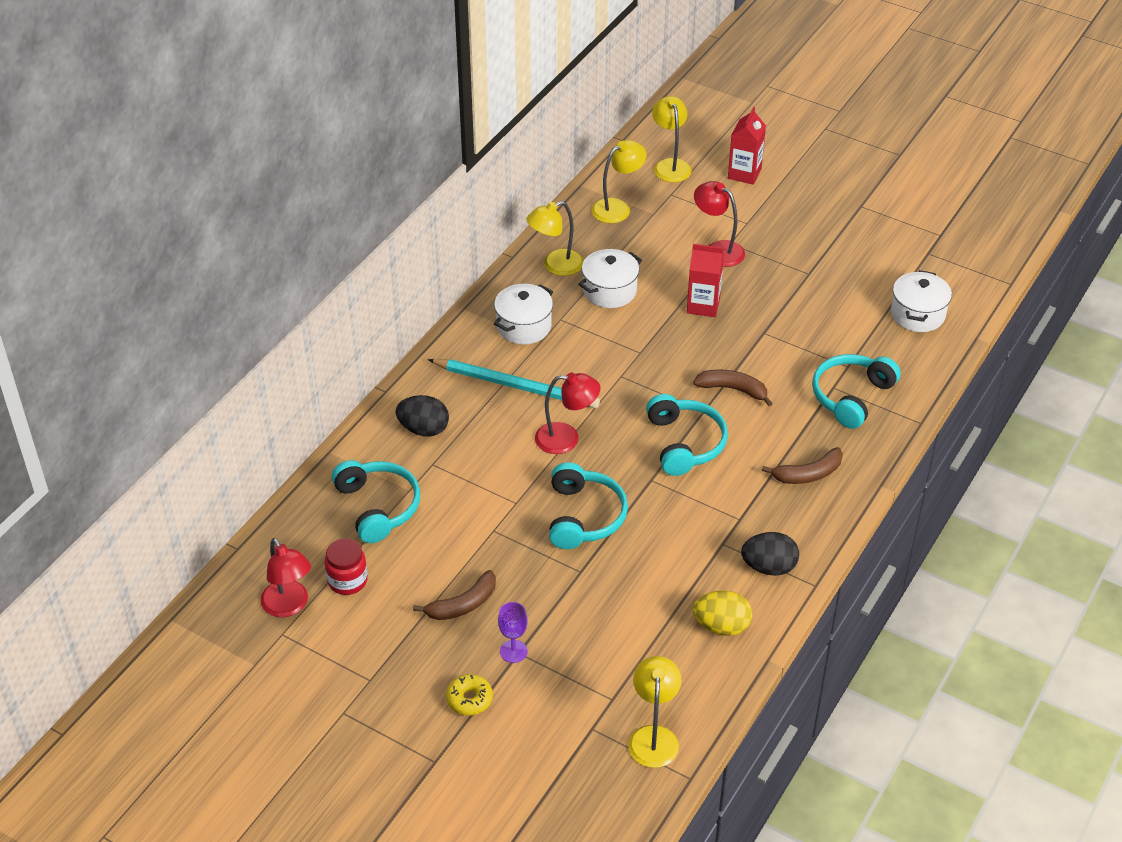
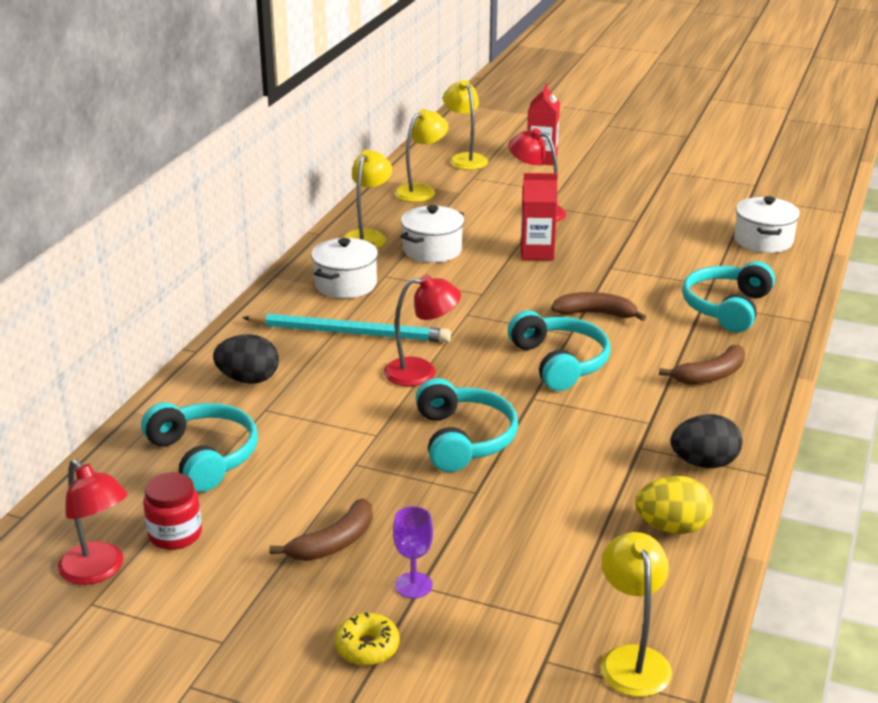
camera: 10 degrees left, 15 degrees down
(555, 266) = (368, 236): yellow lamp -> yellow lamp turned 150 degrees clockwise

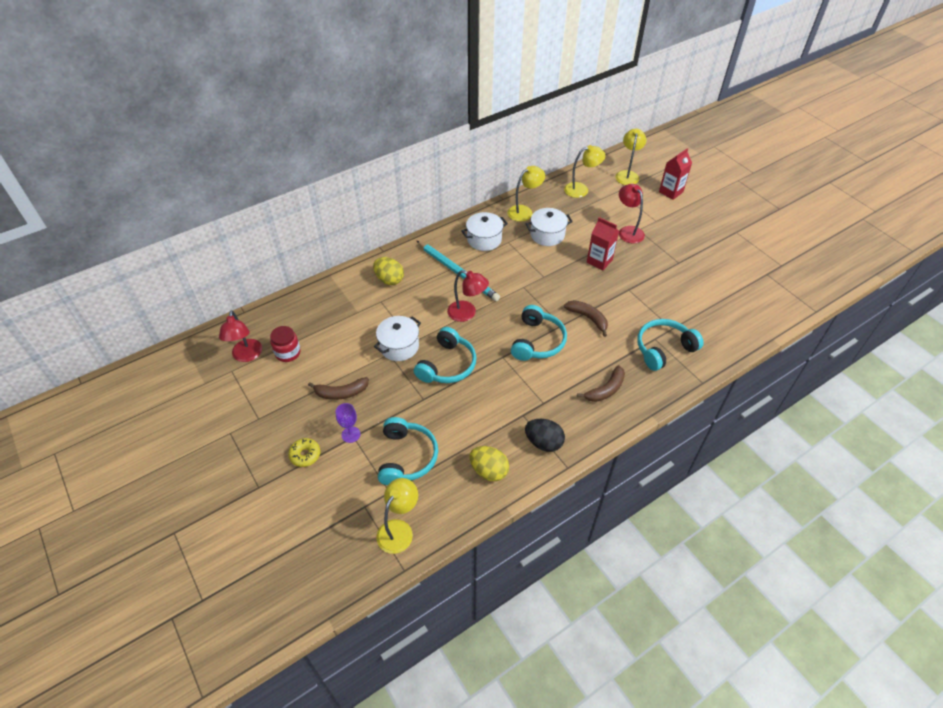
camera: 35 degrees right, 20 degrees up
(204, 456) = (334, 315): turquoise headphones -> turquoise headphones (407, 457)
(248, 379) = (389, 279): black egg -> yellow egg
(710, 375) = (605, 390): brown banana -> brown banana turned 45 degrees counterclockwise
(763, 241) = (738, 310): white pot -> white pot (399, 346)

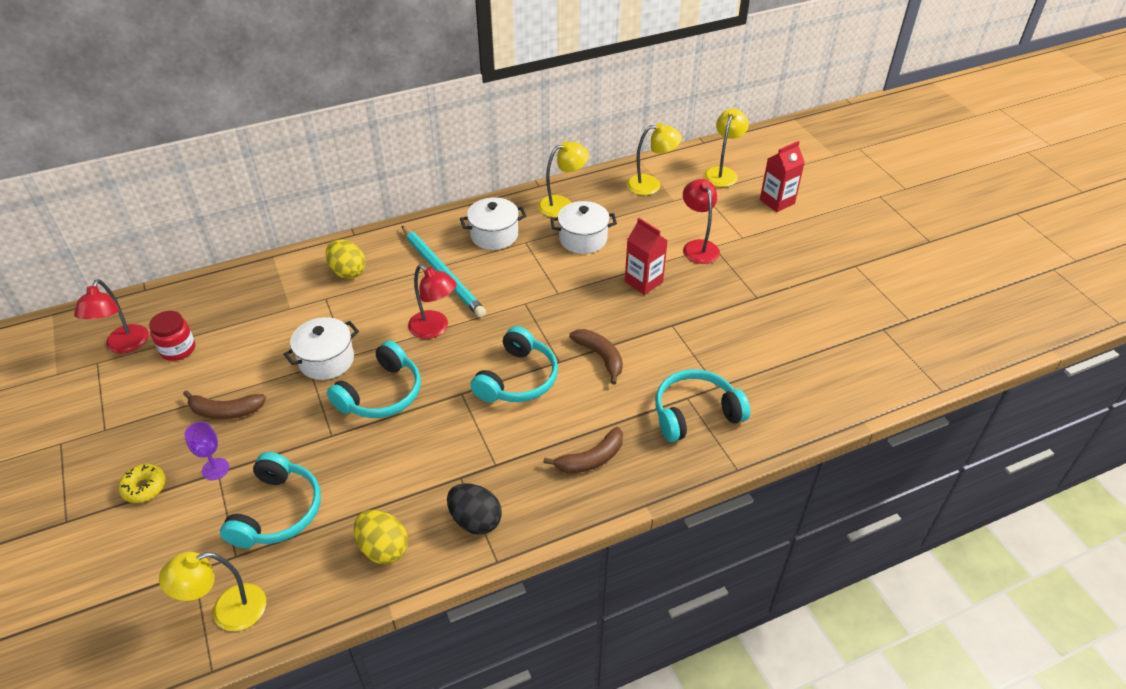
camera: 10 degrees right, 5 degrees down
(399, 529) = (227, 611): yellow lamp -> yellow lamp turned 150 degrees counterclockwise

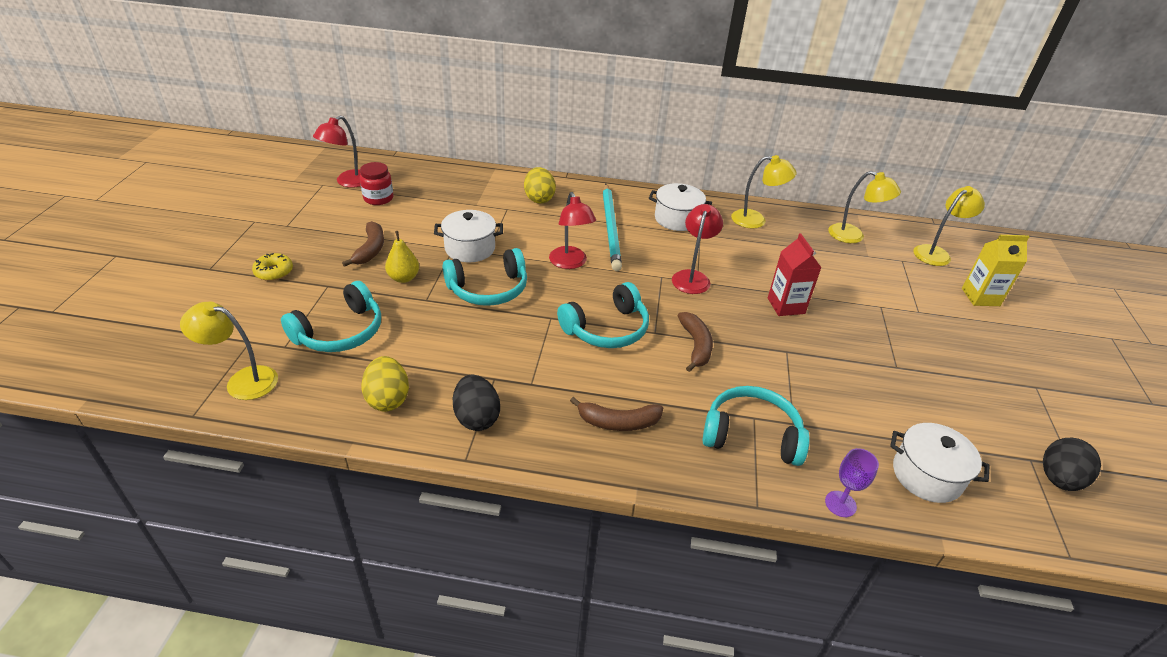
camera: 30 degrees right, 5 degrees down
(215, 469) = (328, 283): purple goblet -> purple goblet (840, 504)
(225, 411) = (370, 250): brown banana -> brown banana turned 120 degrees counterclockwise
(289, 424) = (404, 278): none -> yellow pear
(583, 239) = (754, 251): white pot -> white pot (926, 475)
(698, 247) = (864, 300): red lamp -> red lamp (692, 277)
(777, 201) = (980, 297): red carton -> yellow carton
(906, 335) = (1058, 479): none -> black egg

